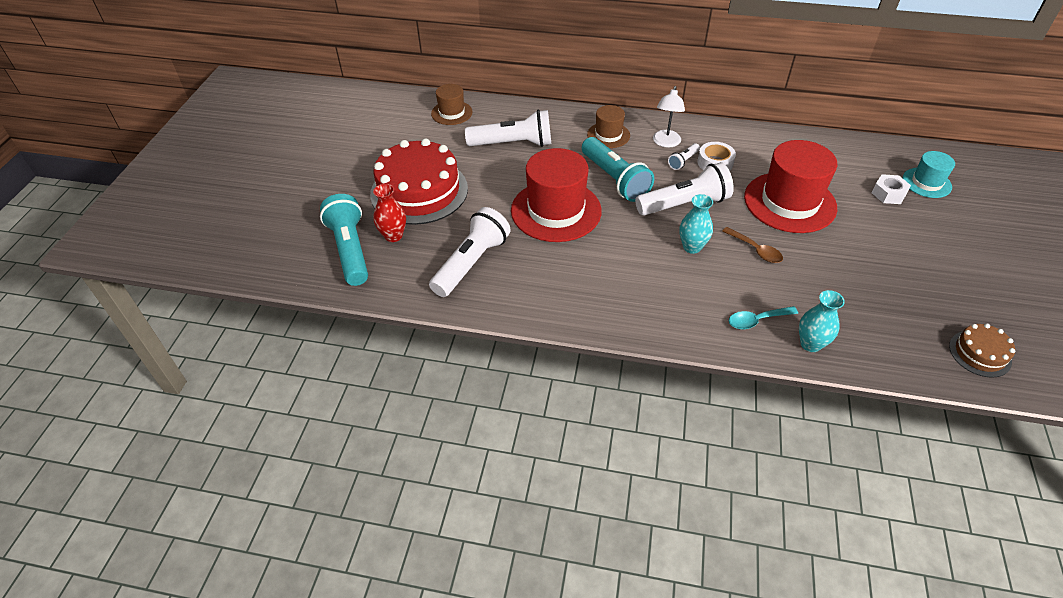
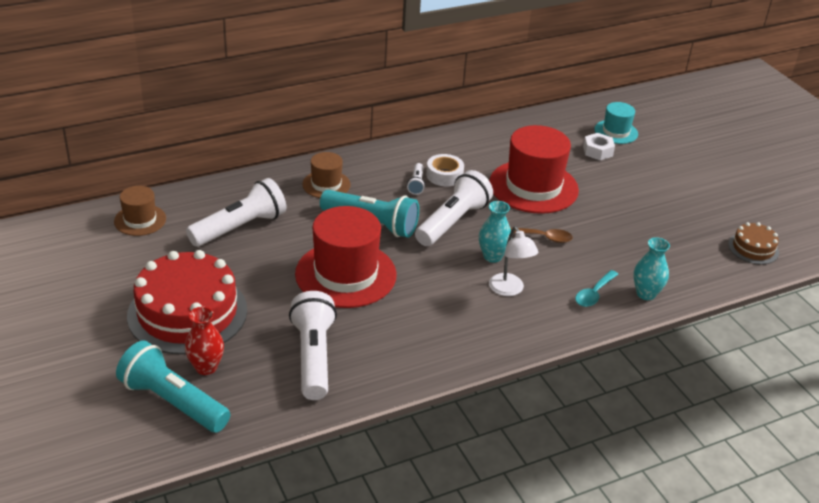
camera: 40 degrees left, 10 degrees down
(665, 143) = (385, 173): white lamp -> white lamp (509, 290)

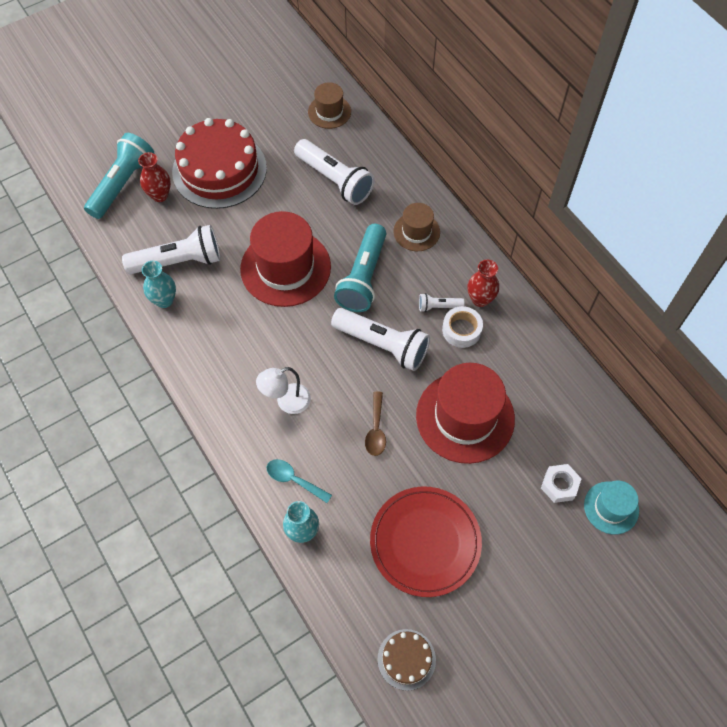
camera: 85 degrees right, 25 degrees up
(413, 160) = (480, 299): none -> red vase
(492, 256) = (335, 384): turquoise vase -> turquoise vase (164, 300)
(651, 224) = (425, 542): none -> red plate

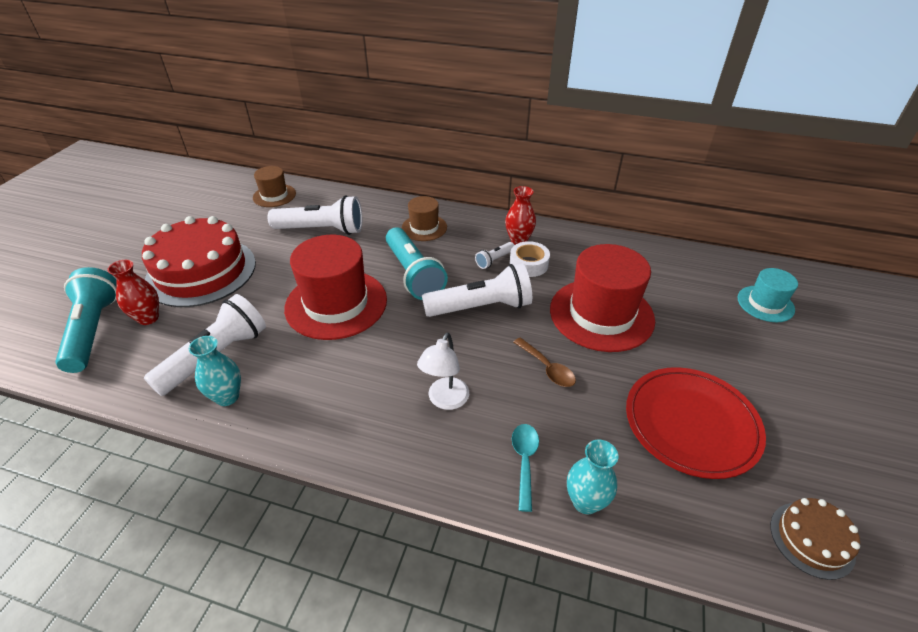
camera: 40 degrees left, 20 degrees down
(294, 480) = (524, 461): turquoise spoon -> turquoise spoon turned 105 degrees clockwise
(559, 485) = (718, 313): white nut -> none

